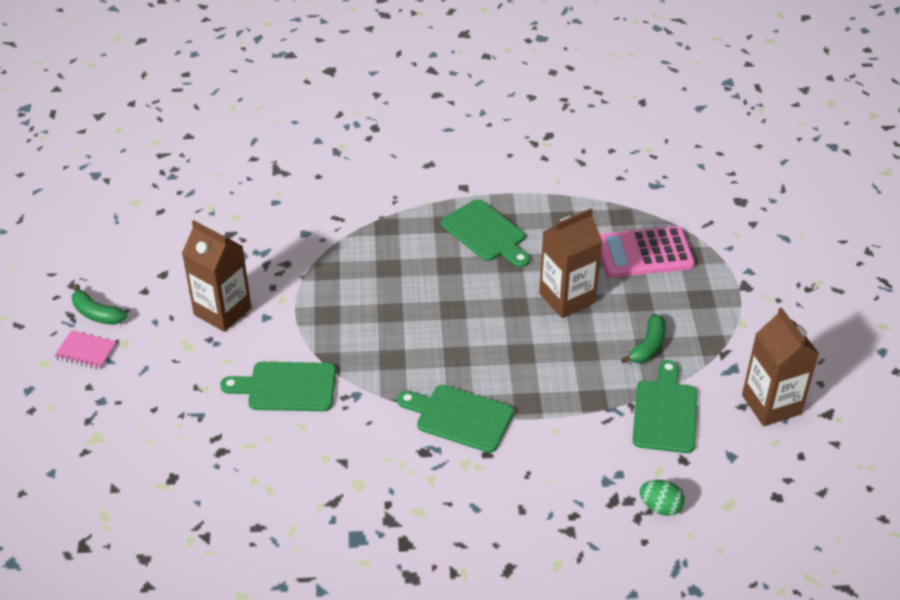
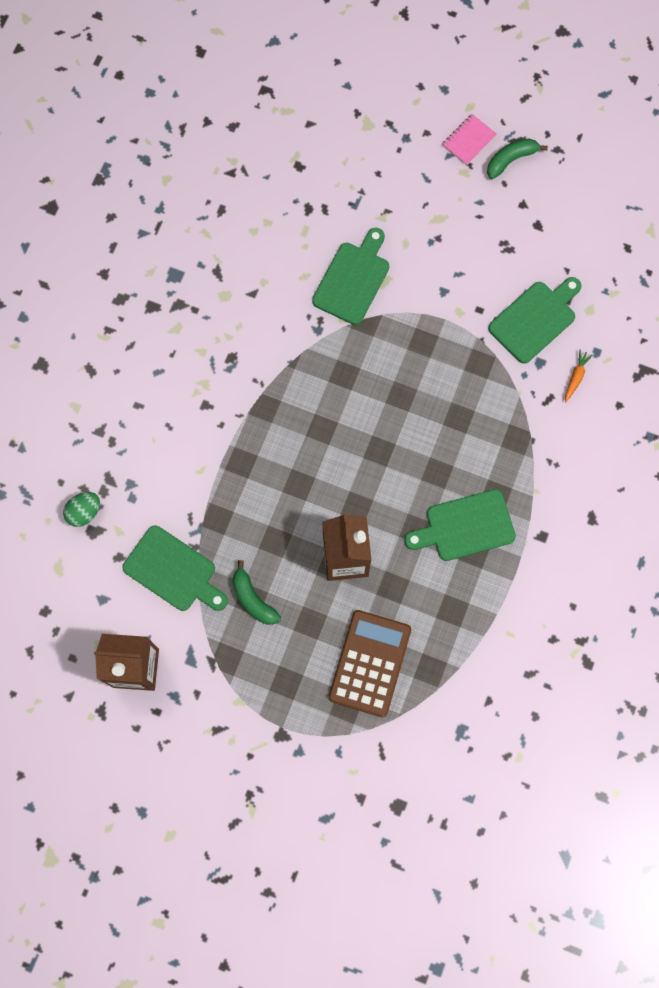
camera: 115 degrees right, 30 degrees up
(222, 311) = (467, 259): brown carton -> none
(306, 207) = (576, 377): none -> orange carrot
(460, 417) = (253, 401): green cutting board -> green cutting board (535, 319)
(644, 253) = (370, 663): pink calculator -> brown calculator

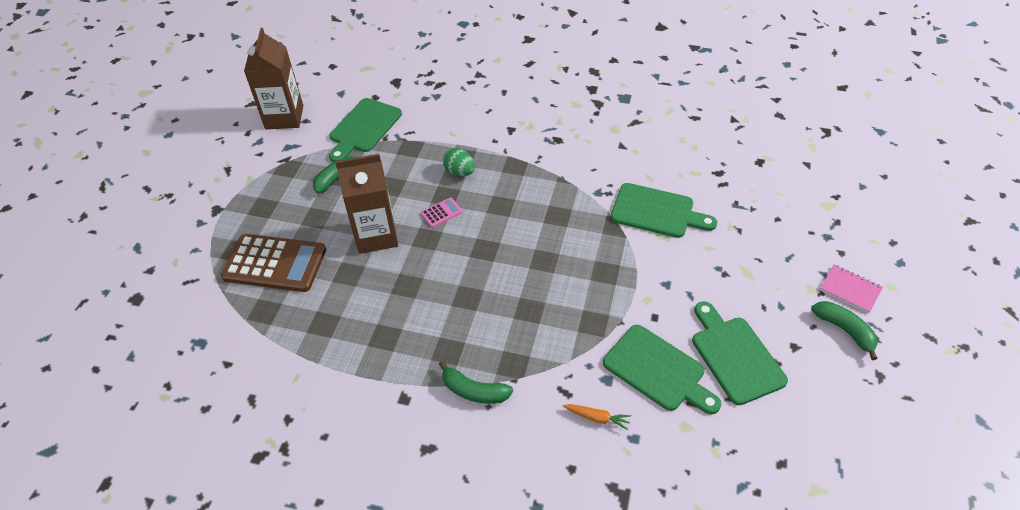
camera: 85 degrees right, 25 degrees down
(84, 512) = (411, 75): green egg -> green egg (460, 172)
(323, 490) = (441, 213): none -> pink calculator
(465, 526) = (412, 327): green cutting board -> green cutting board (735, 356)
(540, 475) = (474, 391): none -> green banana

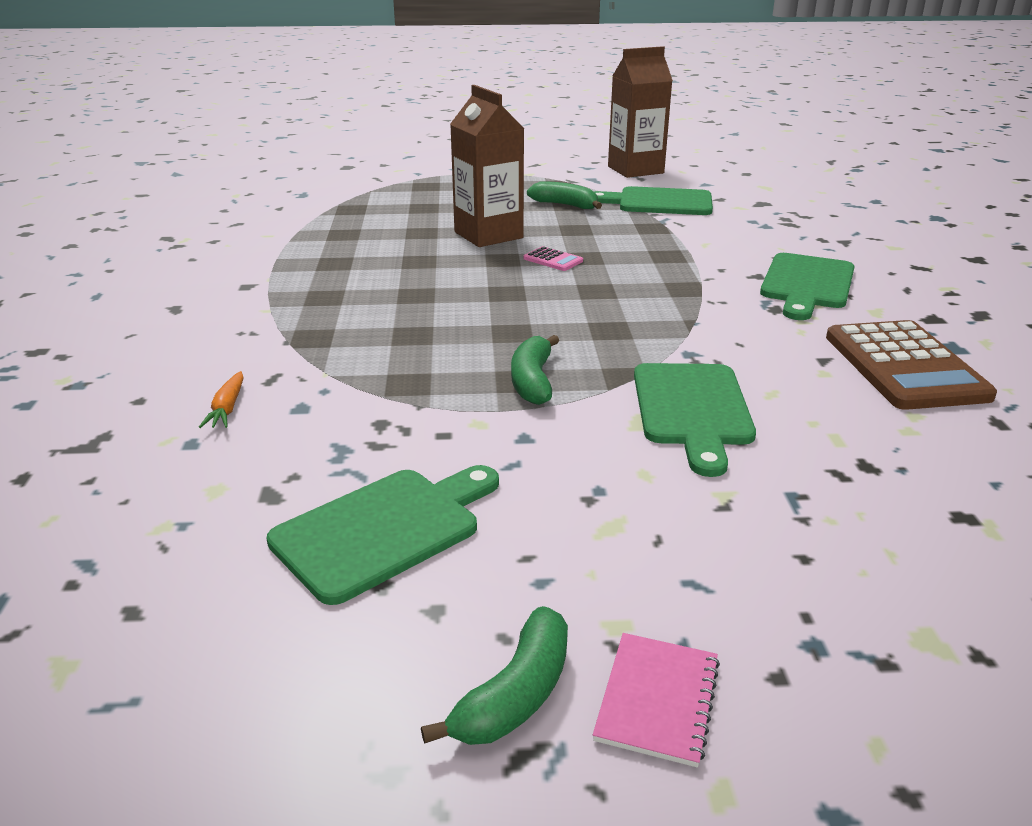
camera: 70 degrees right, 20 degrees down
(275, 264) = (417, 202): brown calculator -> brown calculator (904, 366)
(460, 172) = (636, 259): green egg -> none
(474, 391) = (263, 320): green banana -> green banana (533, 381)
(658, 370) = (329, 450): green cutting board -> green cutting board (807, 284)

